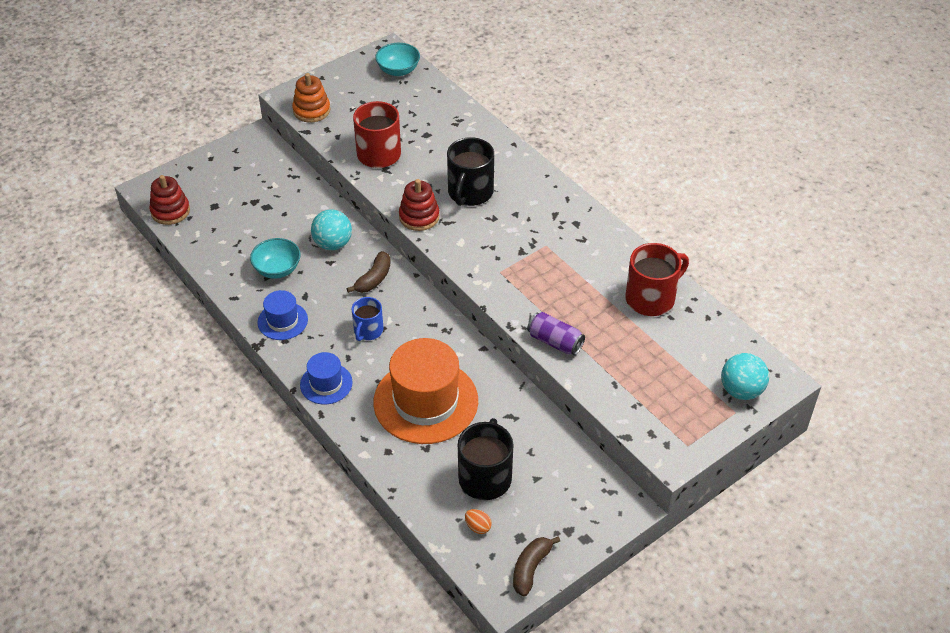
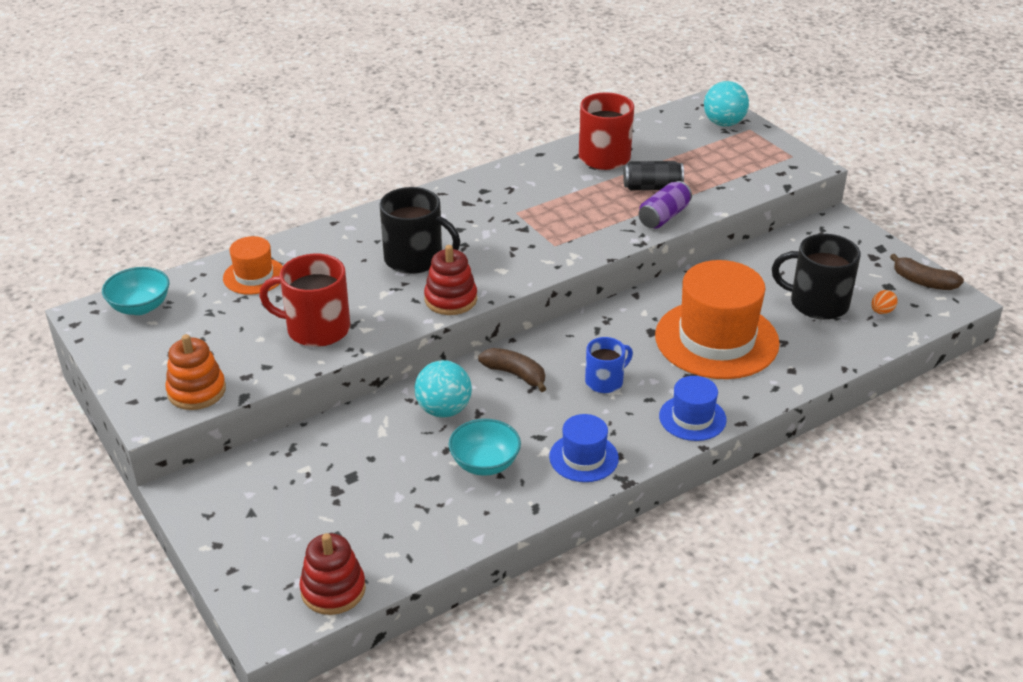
camera: 85 degrees left, 10 degrees down
(368, 331) = (605, 381): blue mug -> blue mug turned 60 degrees counterclockwise
(438, 114) = (254, 276): none -> orange hat
(603, 334) = (652, 187): none -> black can

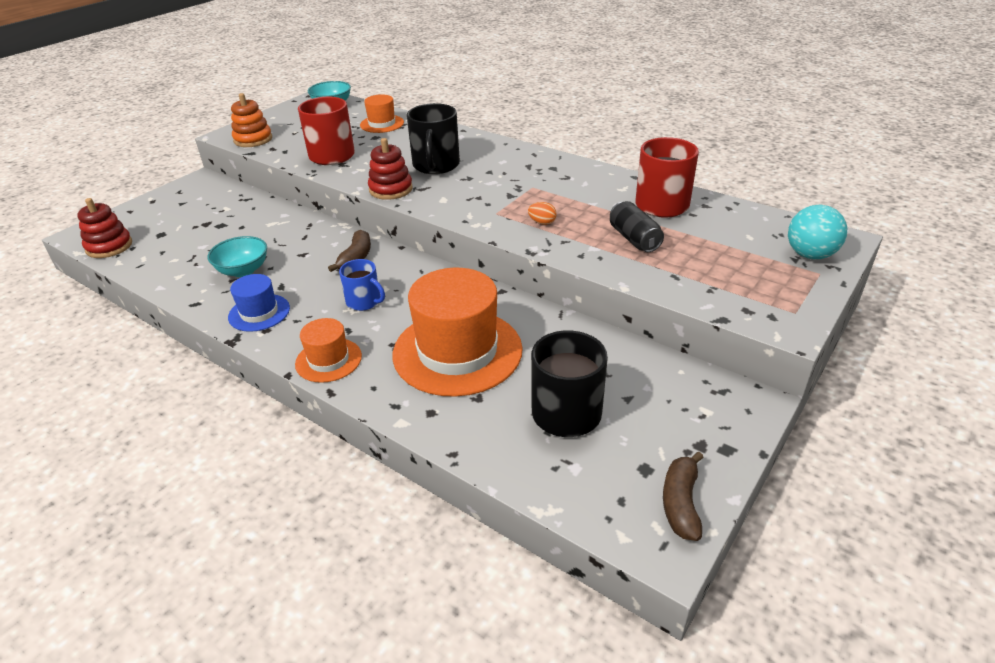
camera: 70 degrees right, 0 degrees up
(444, 410) = (301, 240): turquoise ball -> none
(664, 217) = (587, 255): purple can -> none
(692, 418) = (328, 360): blue hat -> orange hat
(881, 311) = (585, 470): orange egg -> orange egg (542, 222)

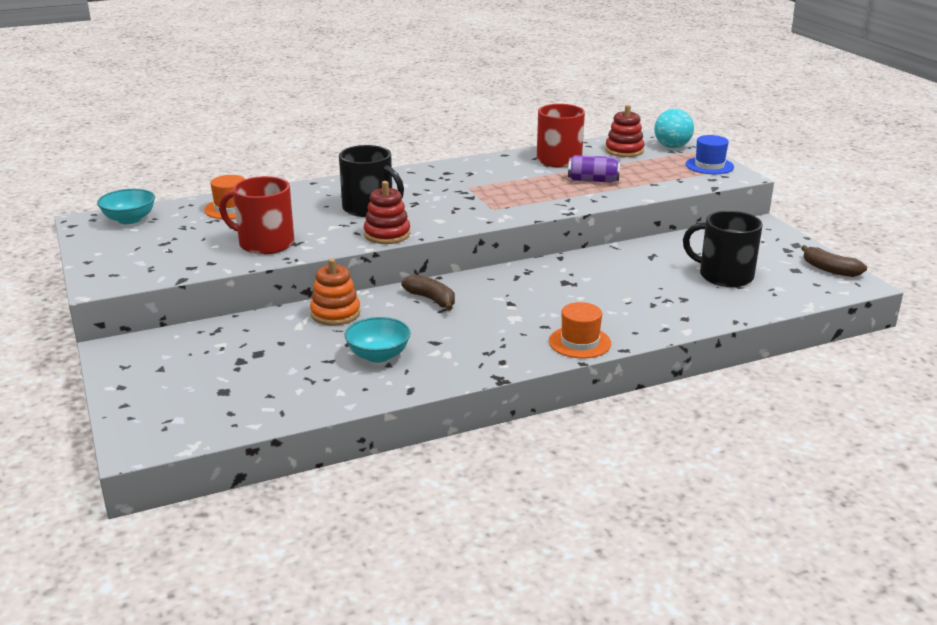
camera: 60 degrees left, 10 degrees down
(109, 246) = (204, 428): red stacking toy -> red stacking toy (624, 151)
(253, 139) = (145, 273): orange stacking toy -> orange stacking toy (335, 313)
(259, 313) = (469, 360): blue hat -> blue hat (709, 165)
(364, 301) = (509, 311): blue mug -> none
(457, 351) = (622, 292): orange hat -> none
(542, 222) = (530, 198): orange egg -> none
(634, 239) = (593, 180): black can -> purple can

